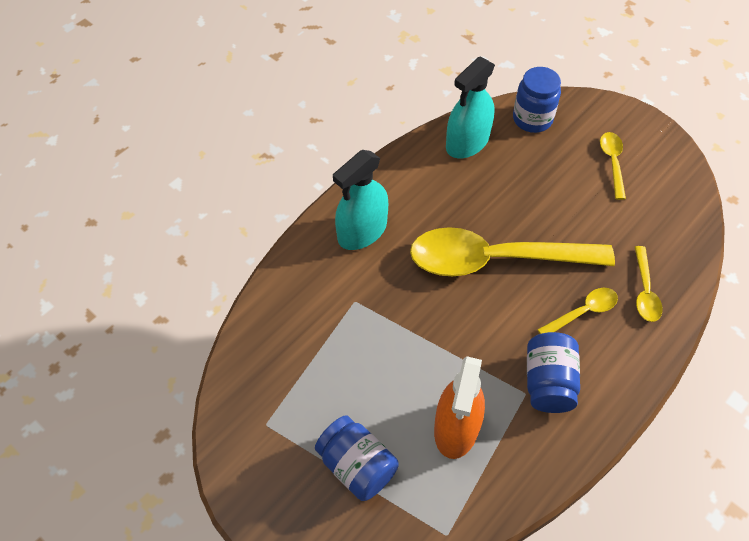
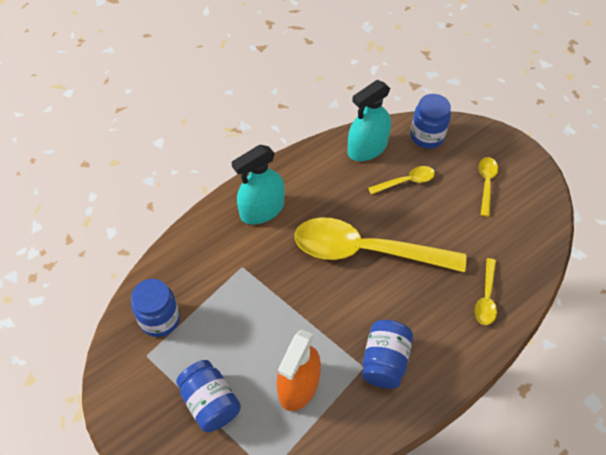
camera: 10 degrees right, 0 degrees up
(272, 379) = (160, 319): none -> blue jar
(582, 312) = (428, 307): yellow spoon -> yellow spoon (406, 181)

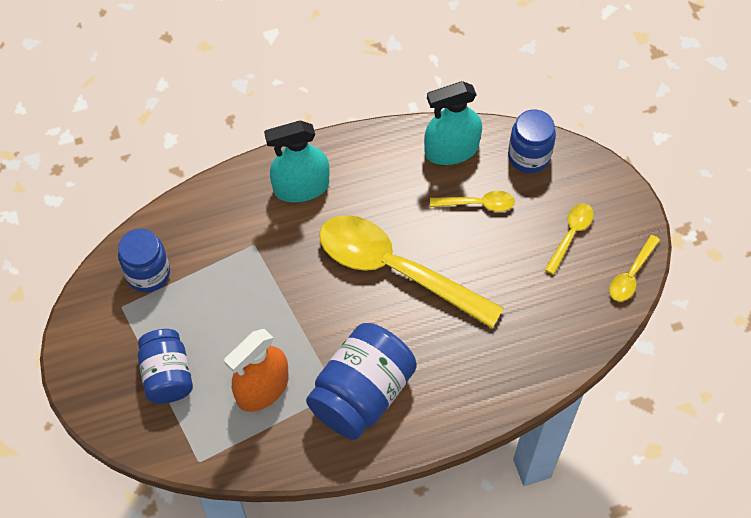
camera: 20 degrees right, 5 degrees up
(384, 361) = (362, 394): blue jar -> blue jar, size x1.54
(486, 297) = (504, 363): yellow spoon -> yellow spoon (631, 274)

